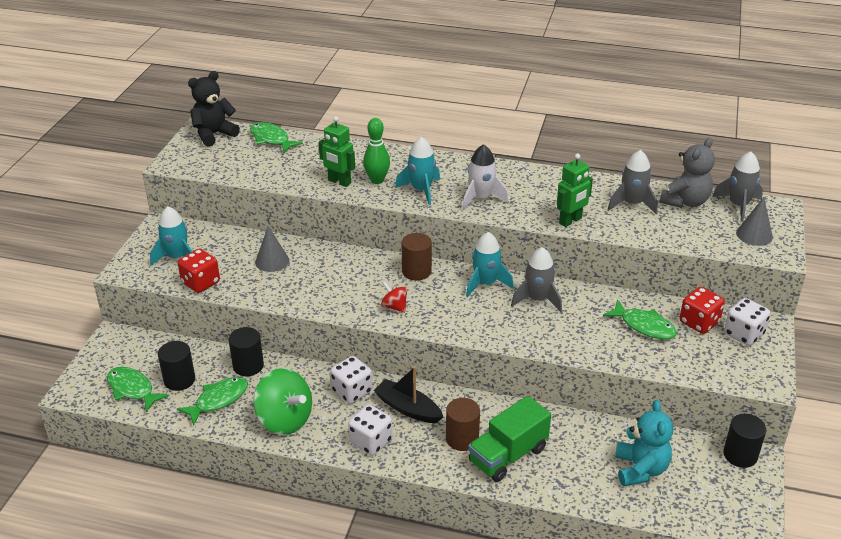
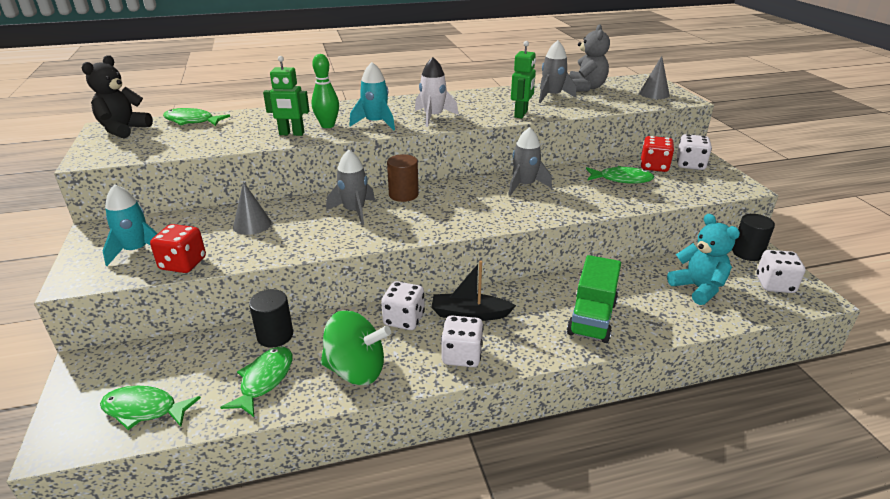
camera: 30 degrees left, 5 degrees down
(179, 380) = (201, 377): black cylinder -> none
(394, 307) = (409, 224): red spinning top -> none
(462, 439) = (541, 320): brown cylinder -> none
(485, 284) = (471, 187): turquoise rocket -> none
(725, 498) = (774, 285): none -> white dice
(738, 205) = (621, 82): grey rocket -> grey rocket (354, 211)

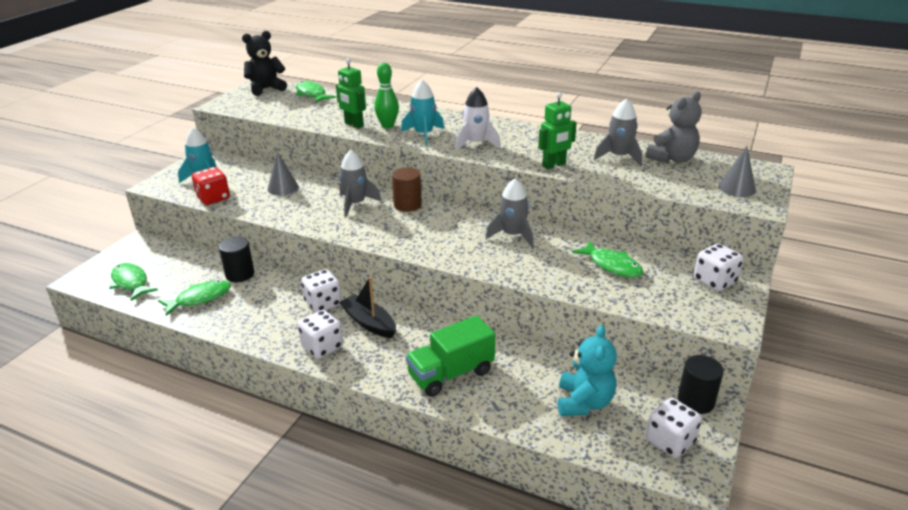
camera: 40 degrees right, 0 degrees up
(356, 370) = (251, 320): green spinning top -> none
(654, 167) = (670, 267): red dice -> none

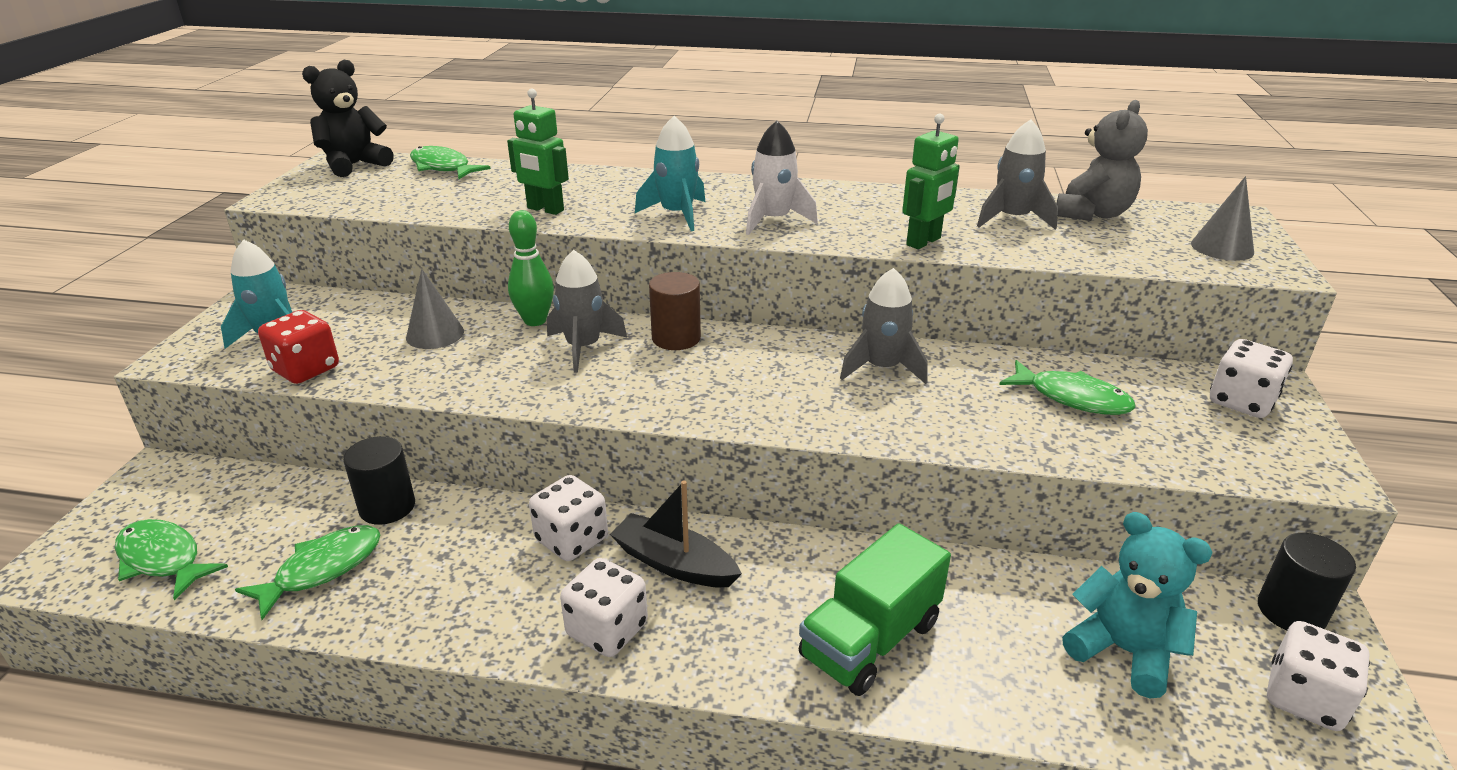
camera: 15 degrees left, 0 degrees up
(387, 126) = (606, 206): green bowling pin -> green bowling pin (535, 320)
(584, 402) = (1123, 651): turquoise teddy bear -> turquoise teddy bear turned 45 degrees counterclockwise

